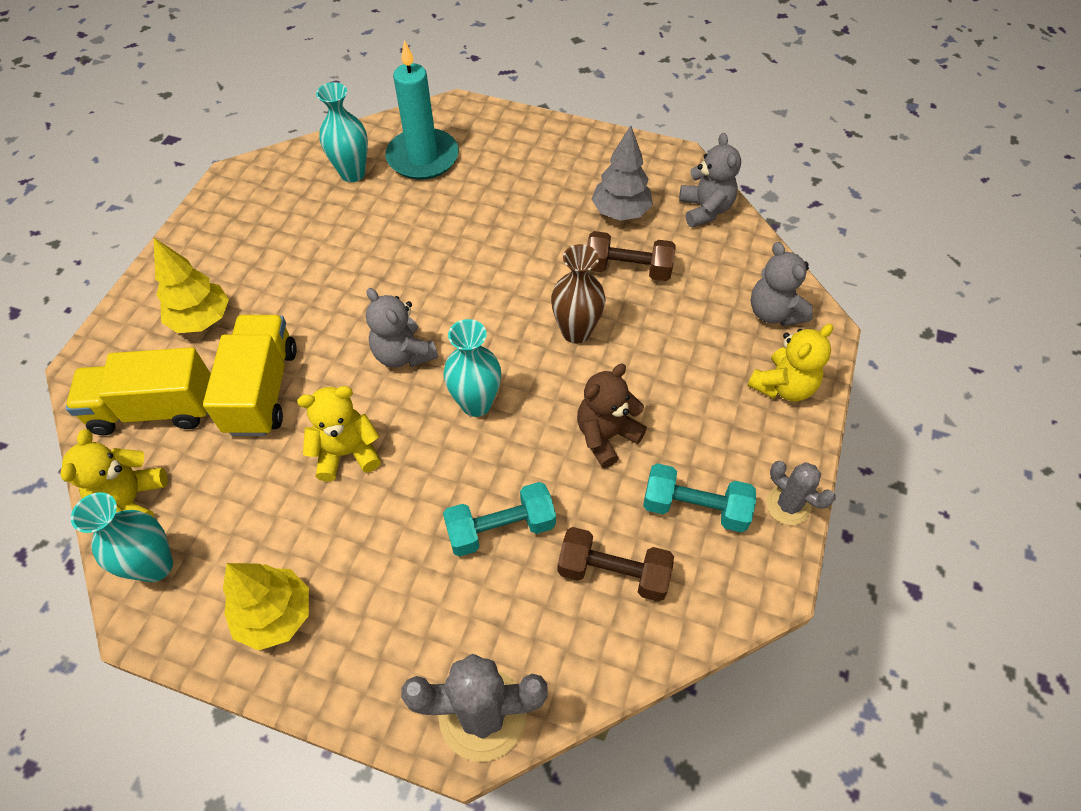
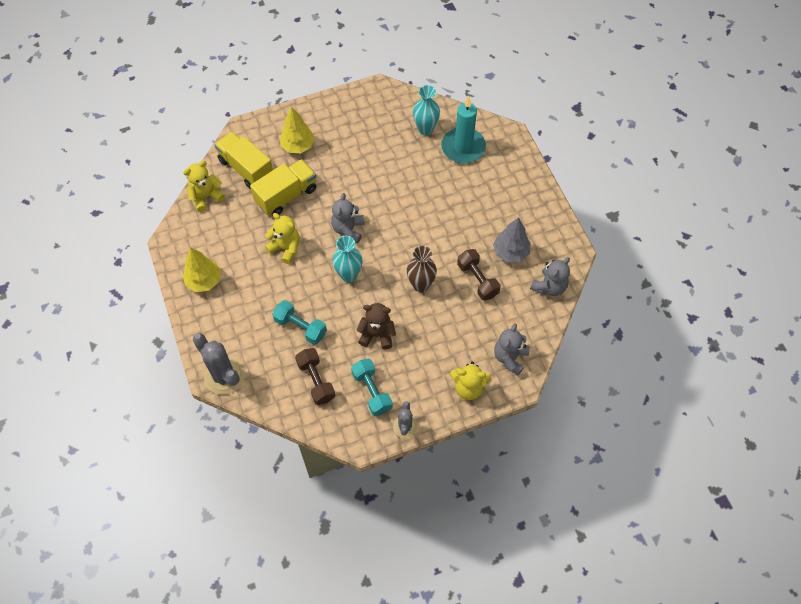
camera: 50 degrees right, 5 degrees up
(155, 566) = (190, 227): turquoise vase -> none

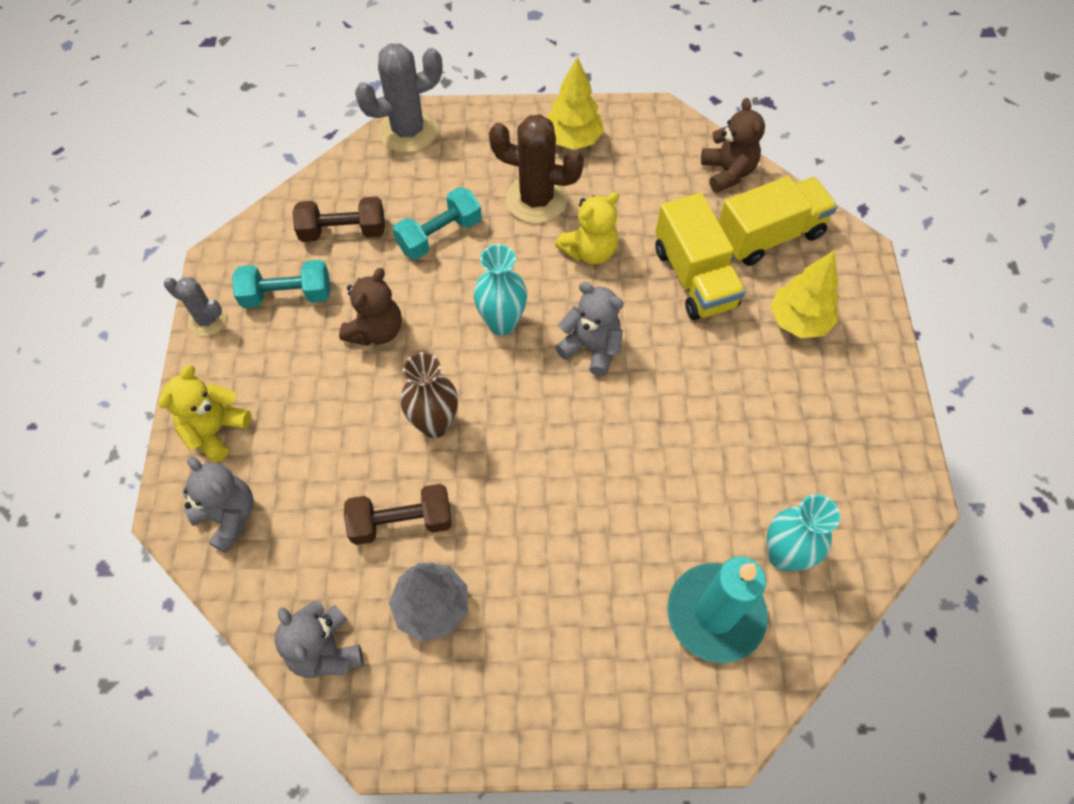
camera: 110 degrees right, 0 degrees up
(206, 197) = (727, 172): yellow teddy bear -> brown teddy bear
(257, 286) = (536, 200): none -> brown cactus

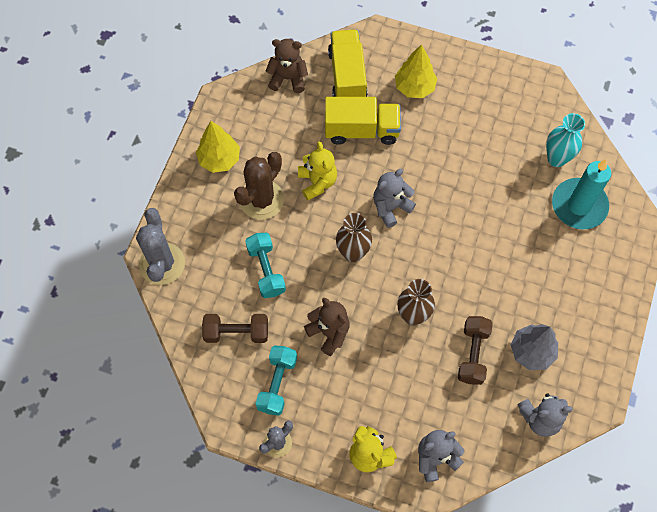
camera: 70 degrees left, 5 degrees up
(343, 231) = (236, 332): brown dumbbell -> brown dumbbell turned 75 degrees clockwise
(502, 323) = (353, 253): turquoise vase -> brown vase

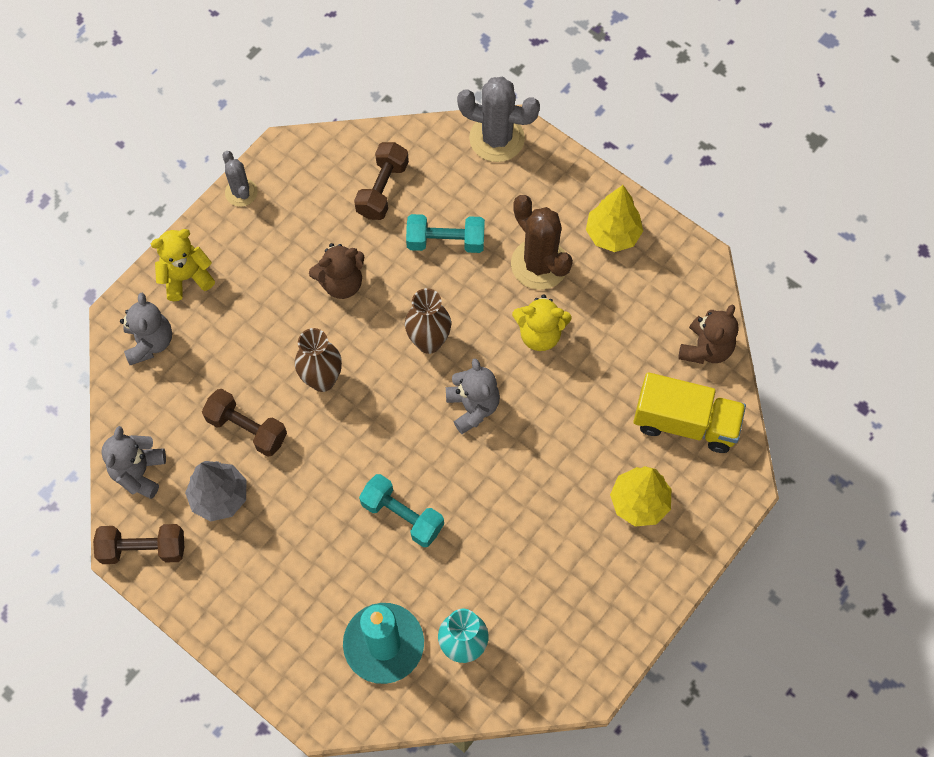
camera: 110 degrees right, 0 degrees up
(277, 383) = (305, 212): turquoise dumbbell -> turquoise dumbbell (402, 516)
(361, 130) = (596, 411): yellow truck -> none
(593, 389) = (143, 549): none -> brown dumbbell

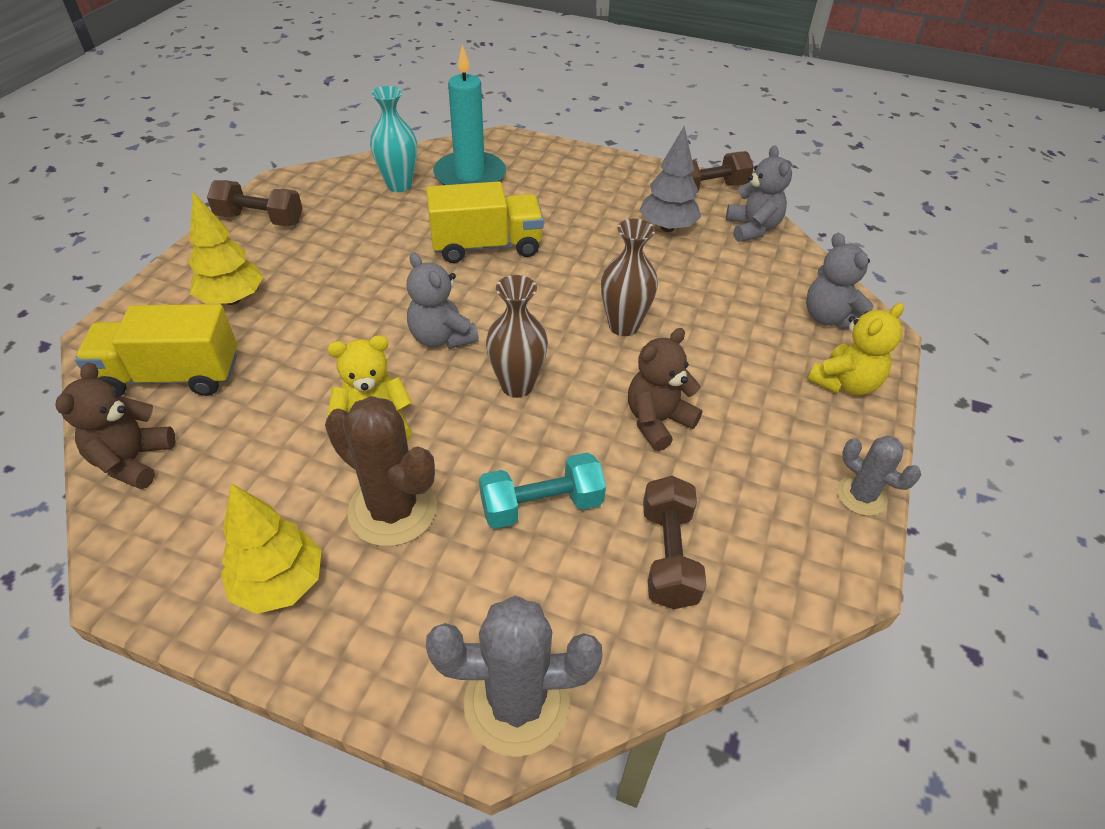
camera: 160 degrees right, 20 degrees down
(247, 429) = (676, 274): brown dumbbell -> brown dumbbell (260, 219)
(402, 516) = (486, 246): turquoise dumbbell -> yellow truck

